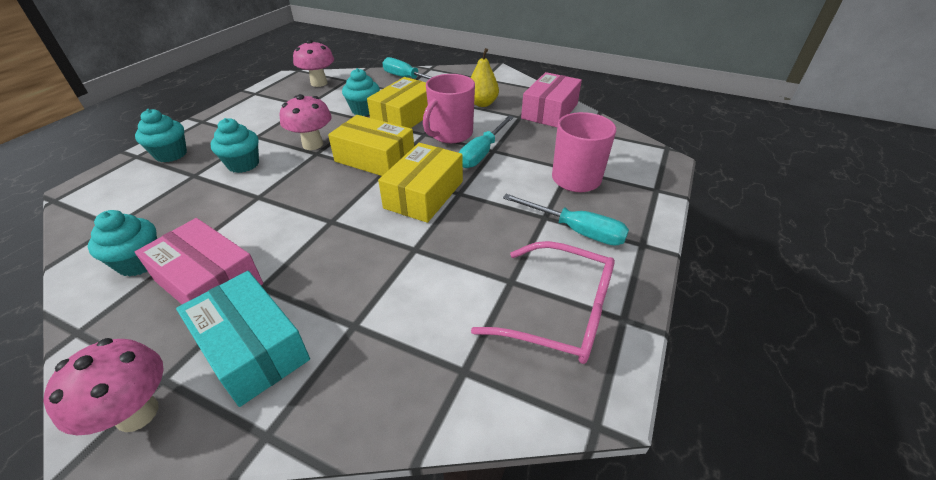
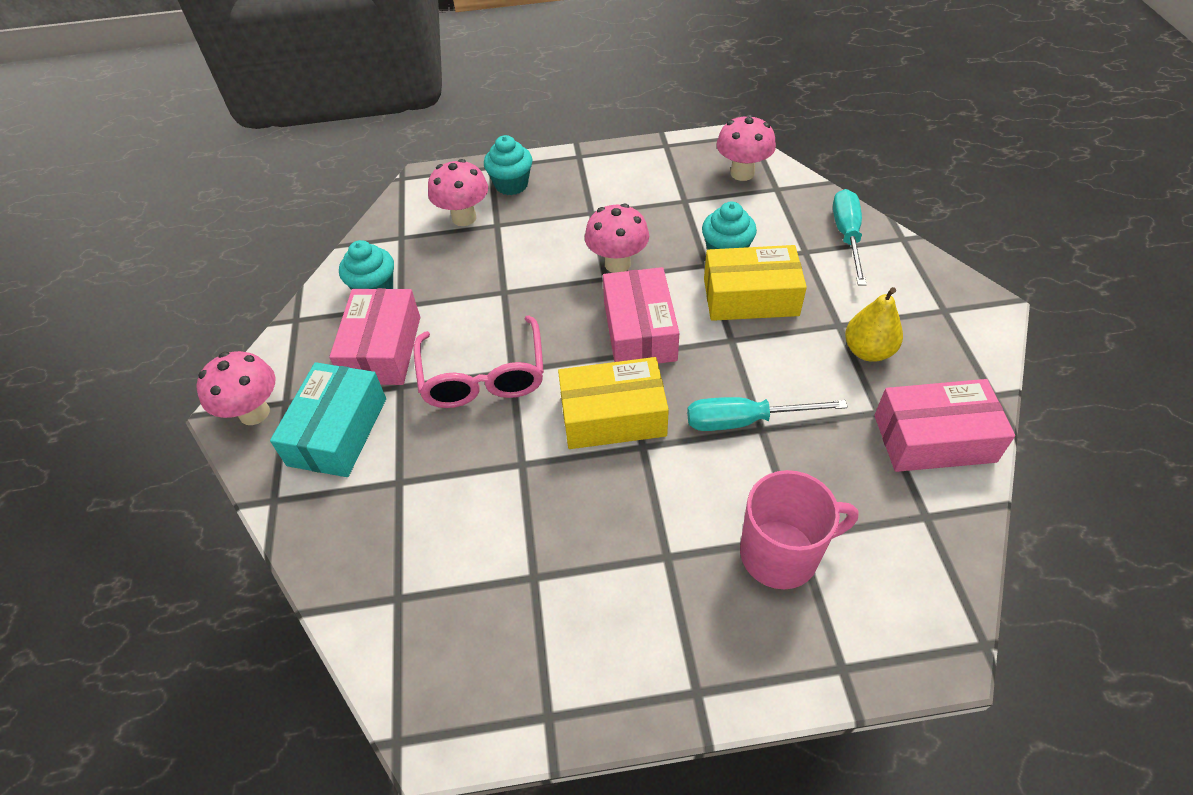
camera: 60 degrees right, 10 degrees up
(158, 186) = (464, 218): none -> pink mushroom
(243, 164) = (540, 242): turquoise cupcake -> none
(375, 158) = (639, 331): yellow box -> pink box
(450, 134) = (755, 364): pink mug -> none
(559, 312) = (516, 646): pink glasses -> pink glasses (483, 376)
(576, 230) = (666, 603): turquoise screwdriver -> none

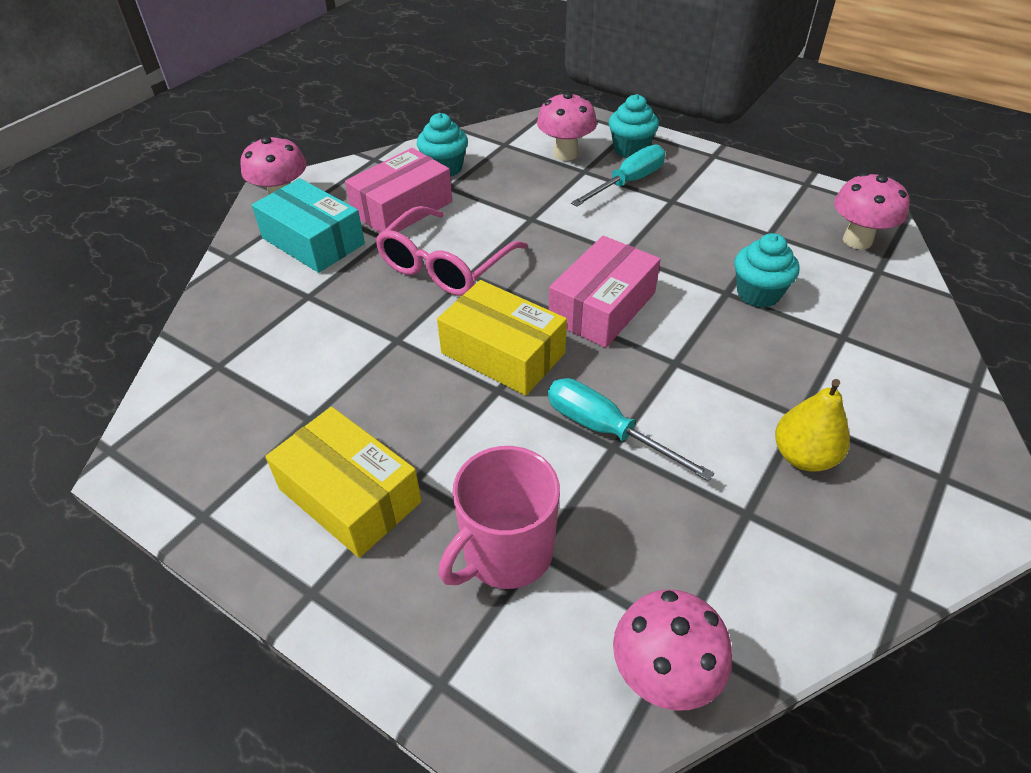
camera: 40 degrees right, 5 degrees down
(338, 431) = (313, 241): turquoise box -> turquoise box turned 75 degrees clockwise
(617, 264) = (646, 248): pink mushroom -> pink mushroom (663, 676)
(750, 297) = (737, 340): yellow box -> yellow box (350, 495)
(781, 554) = (505, 552): pink mug -> pink mug turned 105 degrees clockwise
(847, 236) = (908, 349): turquoise screwdriver -> turquoise screwdriver (628, 182)
(934, 438) = (779, 577): pink box -> none

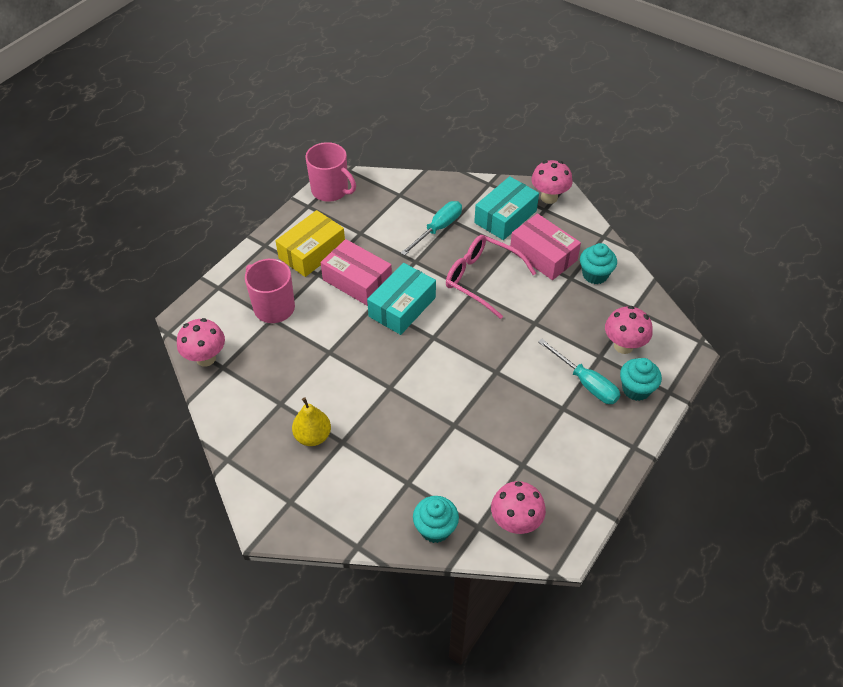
camera: 90 degrees right, 5 degrees up
(166, 476) = (331, 190): none -> pink mug
(503, 353) = (402, 307): yellow box -> turquoise box
(602, 307) = (440, 355): pink box -> pink box (357, 281)
(606, 430) = (340, 349): turquoise screwdriver -> turquoise screwdriver (438, 229)
(758, 294) = (452, 443): turquoise cupcake -> turquoise cupcake (435, 528)

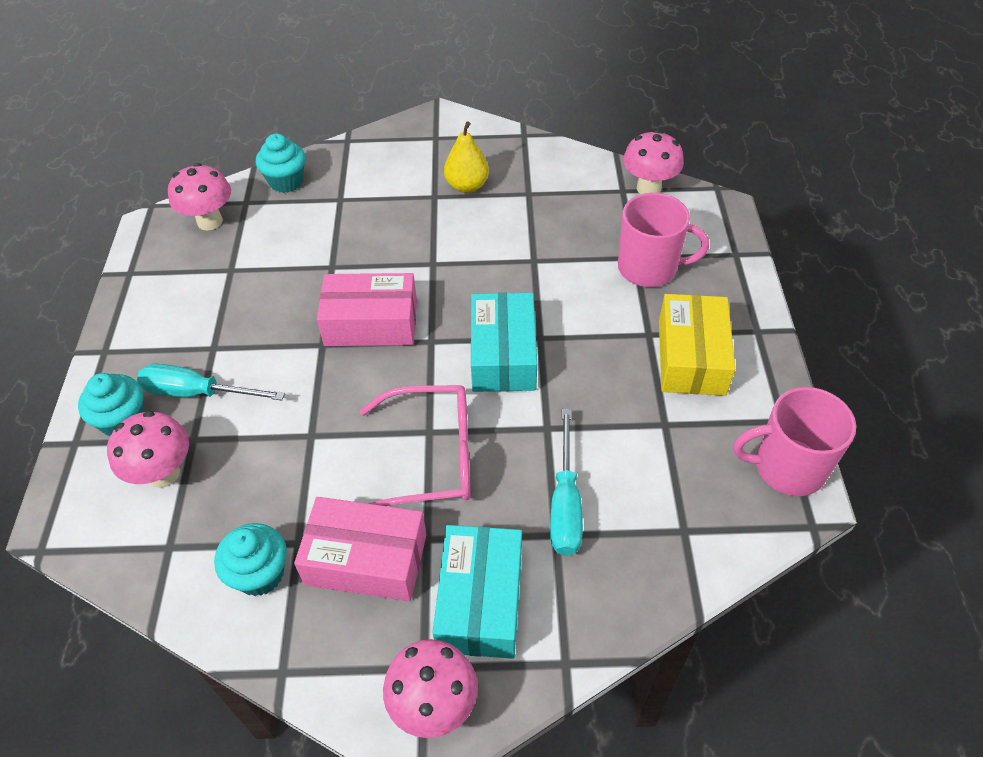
camera: 145 degrees right, 0 degrees up
(357, 281) = (592, 354): pink box -> pink box (371, 323)

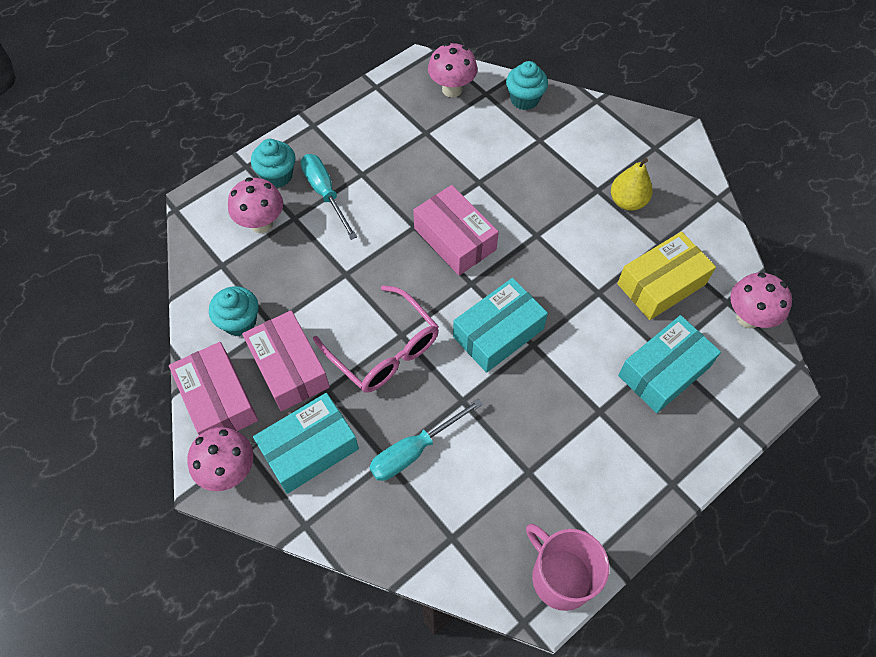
camera: 50 degrees right, 10 degrees up
(335, 660) = (218, 400): none -> pink box
(649, 268) = (664, 371): pink mug -> turquoise box
(691, 357) = (604, 453): yellow box -> yellow box (661, 284)

